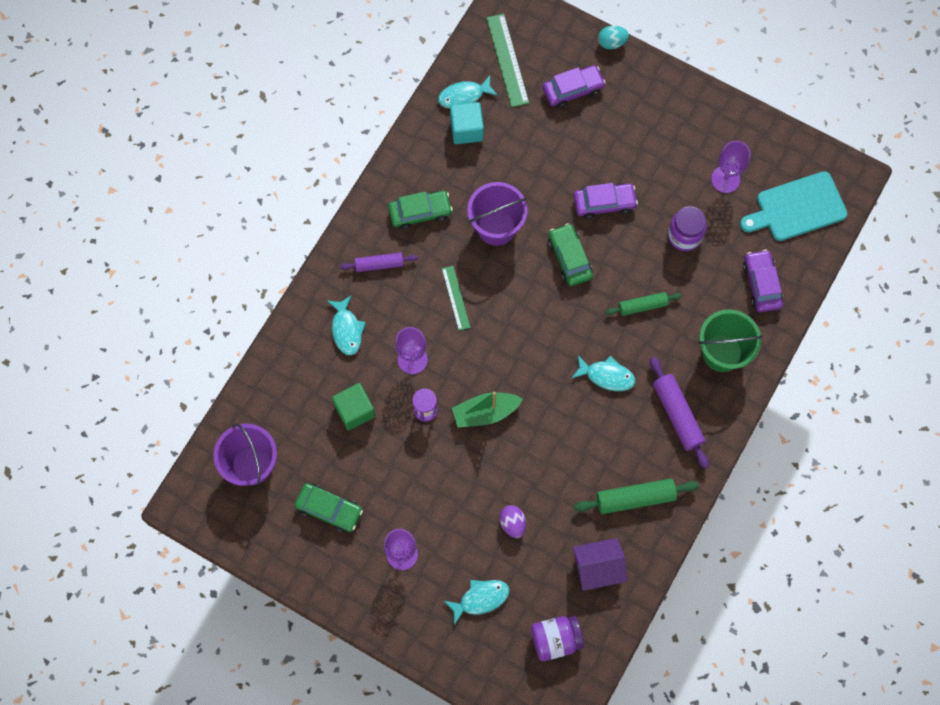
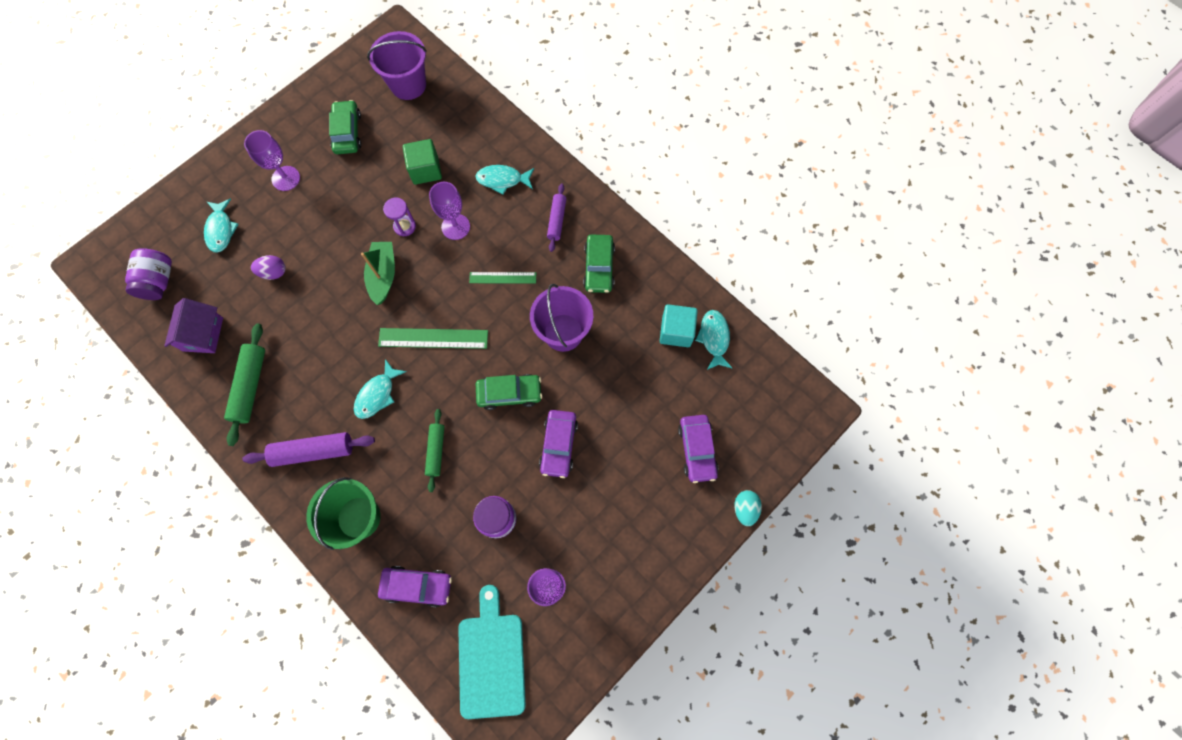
camera: 105 degrees right, 0 degrees up
(329, 509) = (347, 132): green car -> green car turned 135 degrees clockwise
(507, 60) = (746, 391): green ruler -> green ruler (433, 338)

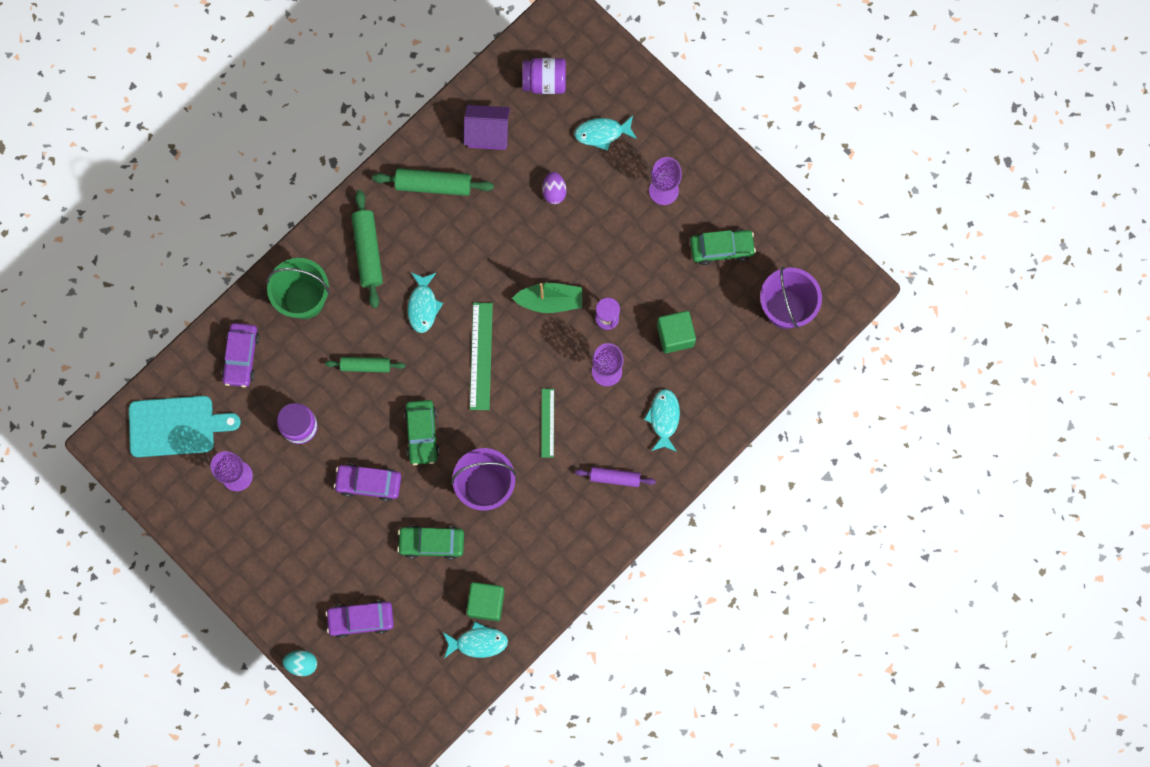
camera: 90 degrees right, 5 degrees up
(313, 451) = (368, 251): purple rolling pin -> green rolling pin
(377, 394) = (423, 306): turquoise fish -> turquoise fish turned 120 degrees counterclockwise
(599, 267) = (559, 523): green car -> green car (431, 543)
(676, 331) = (486, 603): turquoise cube -> green cube

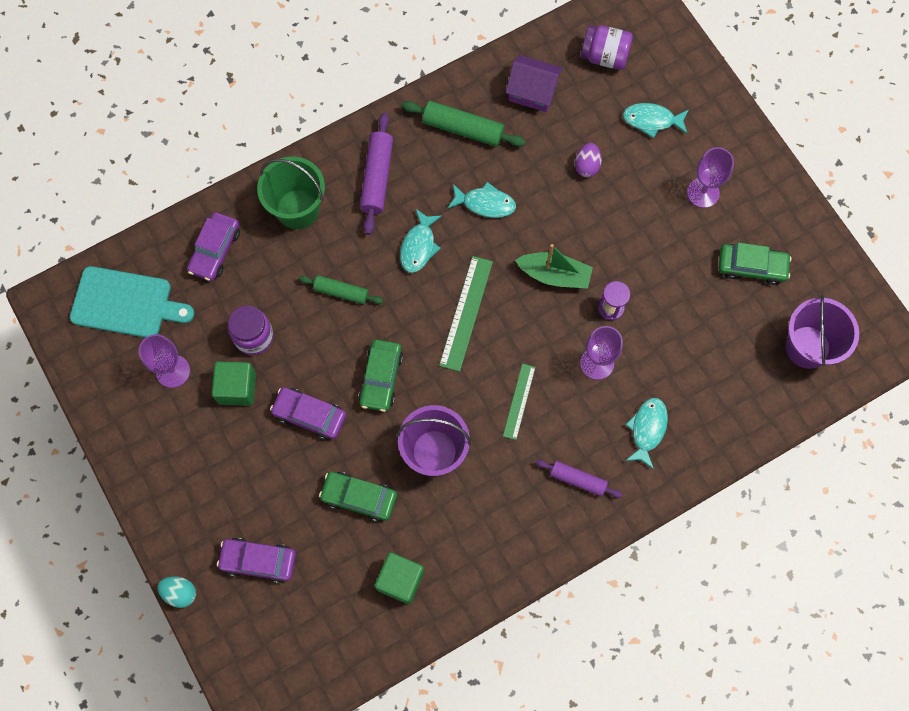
camera: 15 degrees right, 5 degrees down
(368, 251) = (377, 178): green rolling pin -> purple rolling pin
(478, 642) = (379, 622): turquoise fish -> turquoise fish (485, 203)
(675, 335) = (680, 344): green cube -> green cube (237, 388)

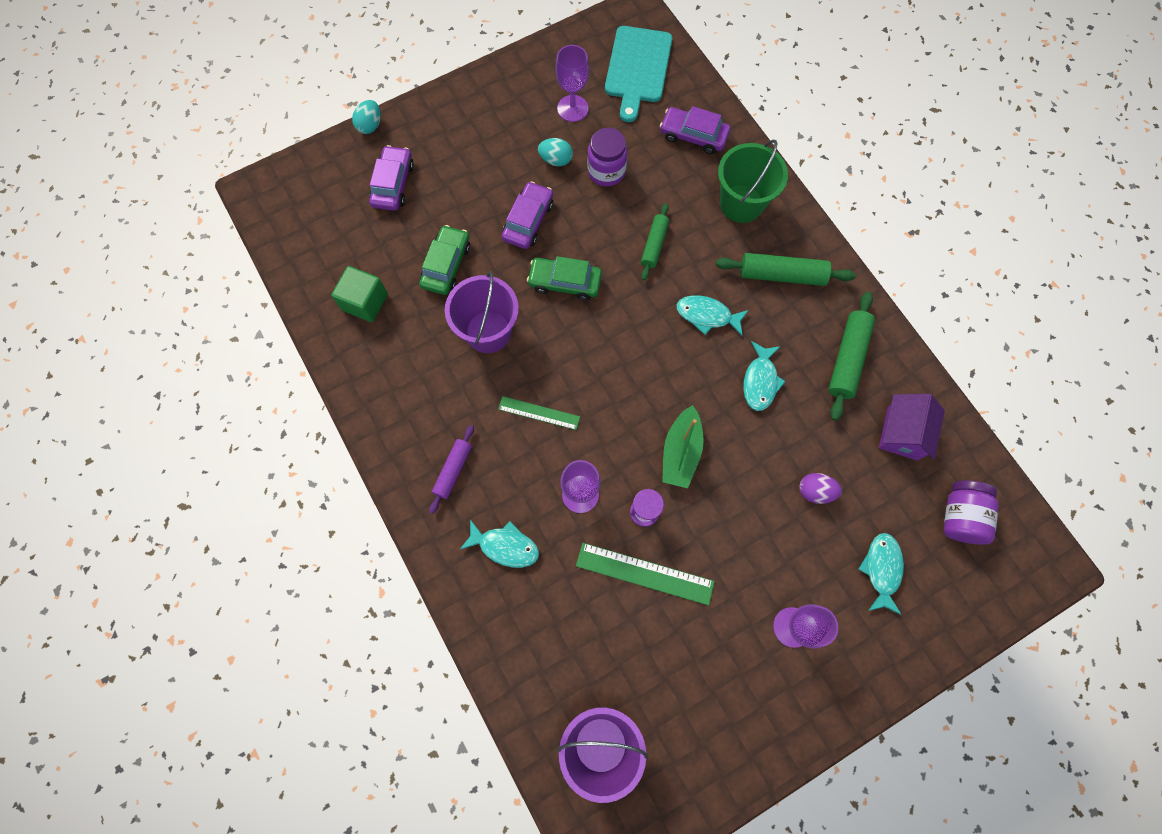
camera: 90 degrees right, 0 degrees up
(237, 388) = (556, 160): green cube -> turquoise egg
(377, 178) = (781, 275): purple rolling pin -> green rolling pin
(466, 313) = (635, 361): green ruler -> green ruler (644, 573)
(751, 267) = (700, 681): green car -> none

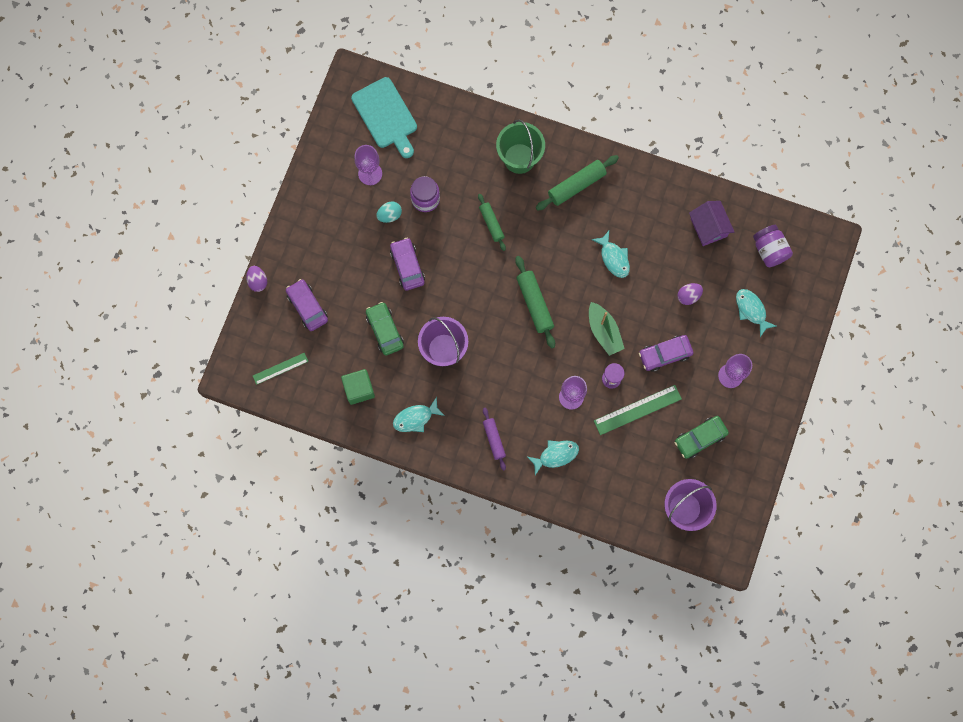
camera: 40 degrees left, 5 degrees up
(370, 125) = (258, 281): turquoise egg -> purple egg
(539, 413) = (511, 372): green ruler -> green ruler (280, 368)
(565, 282) = (461, 286): green car -> green car (700, 438)
(693, 135) = (456, 135): purple car -> purple car (665, 354)
(707, 315) = (555, 243): turquoise fish -> turquoise fish (415, 418)
(847, 359) = (649, 207): green rolling pin -> green rolling pin (534, 304)

